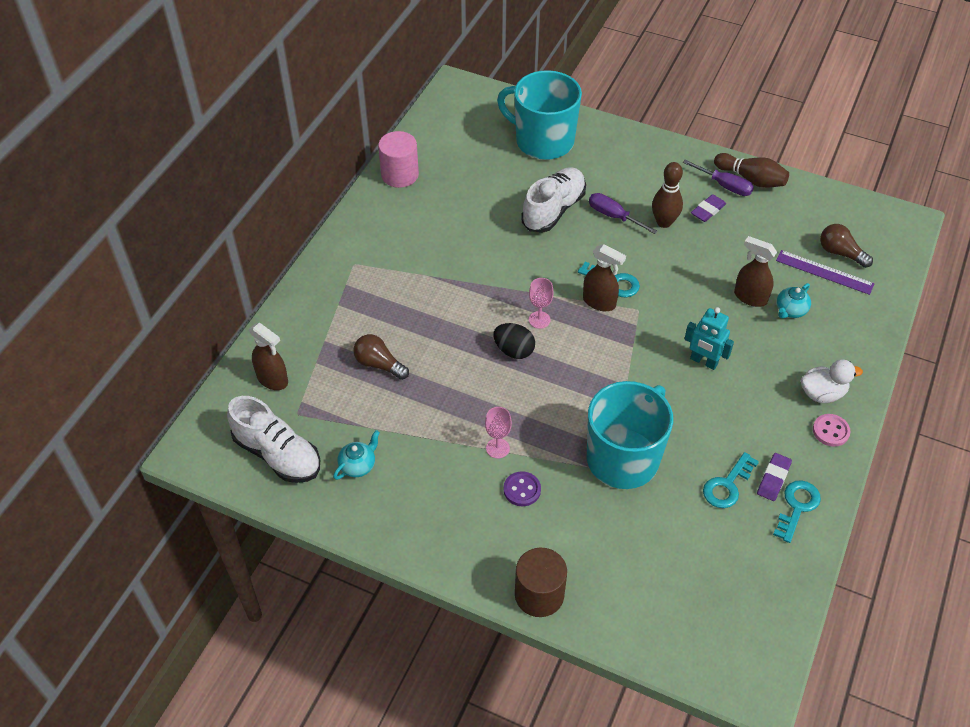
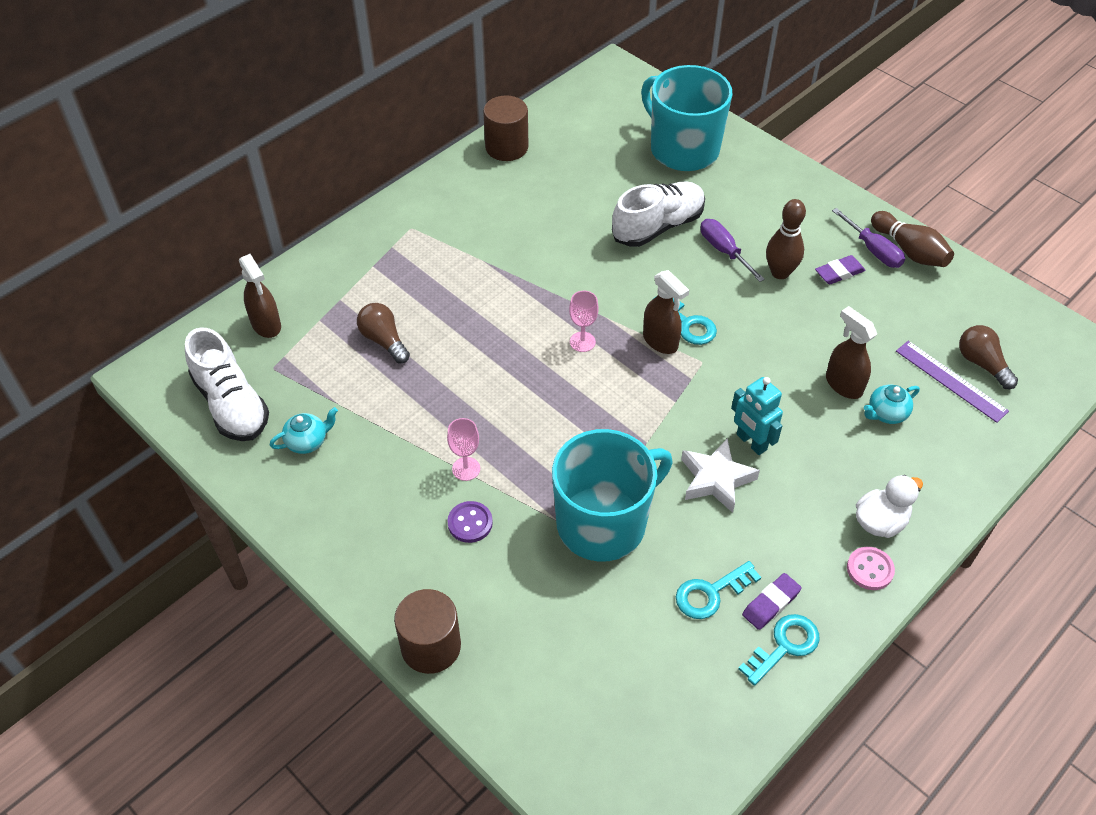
camera: 20 degrees right, 0 degrees up
(400, 175) = (506, 147): pink cylinder -> brown cylinder
(514, 350) = (537, 367): black egg -> none
(691, 398) = (716, 479): none -> white star
(822, 393) = (880, 522): white duck -> white duck turned 45 degrees counterclockwise

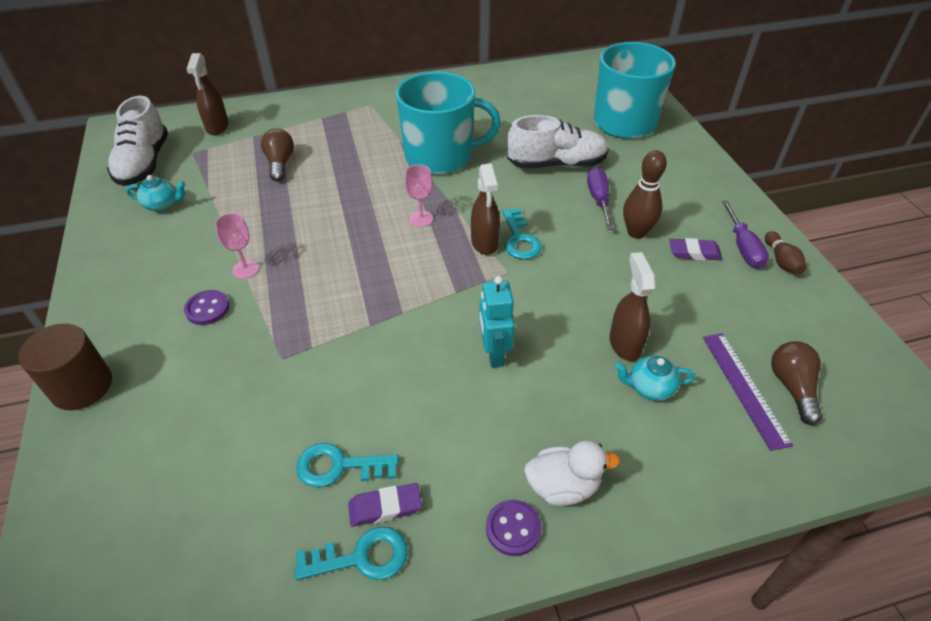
camera: 30 degrees right, 5 degrees down
(506, 147) = (485, 80): brown cylinder -> none
(603, 523) = (306, 359): turquoise mug -> turquoise mug (440, 156)
(716, 479) = (434, 369): white star -> none
(870, 569) = (513, 528): pink button -> purple button
(909, 251) = (781, 261): brown bowling pin -> brown bowling pin, size x0.63

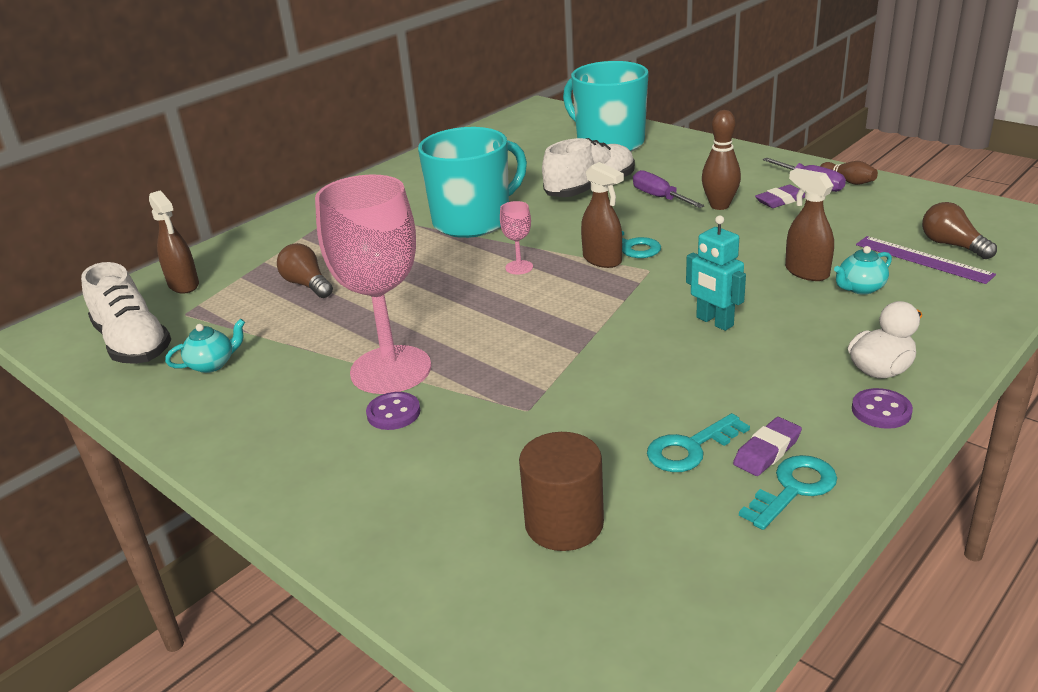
camera: 30 degrees left, 15 degrees down
(82, 386) = (339, 528): brown cylinder -> brown cylinder (564, 523)
(245, 269) = (391, 370): pink goblet -> pink goblet, size x2.49

